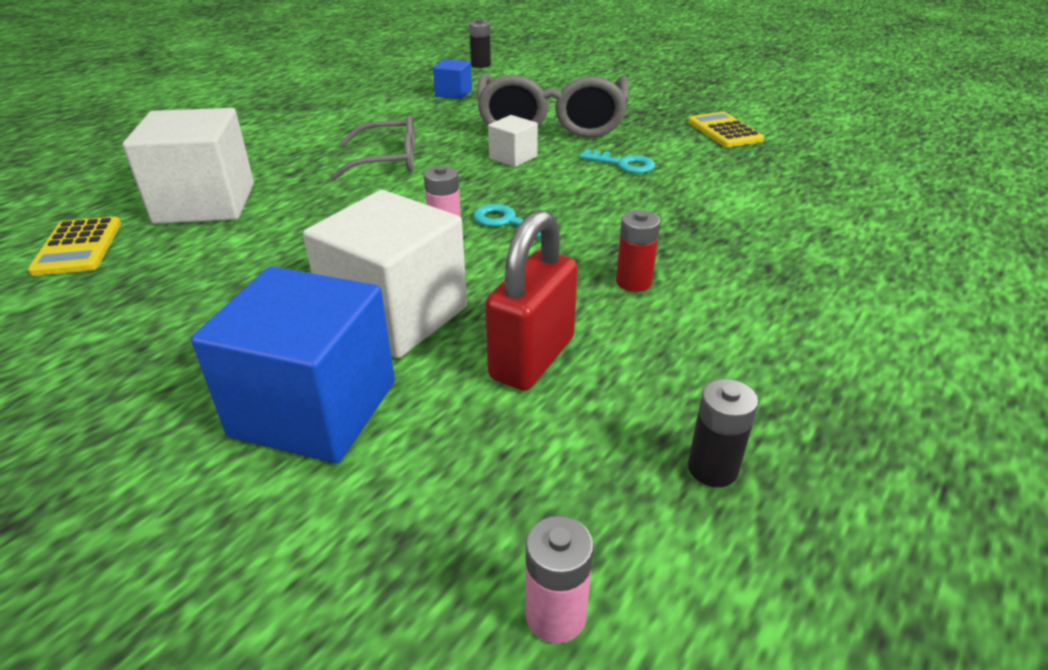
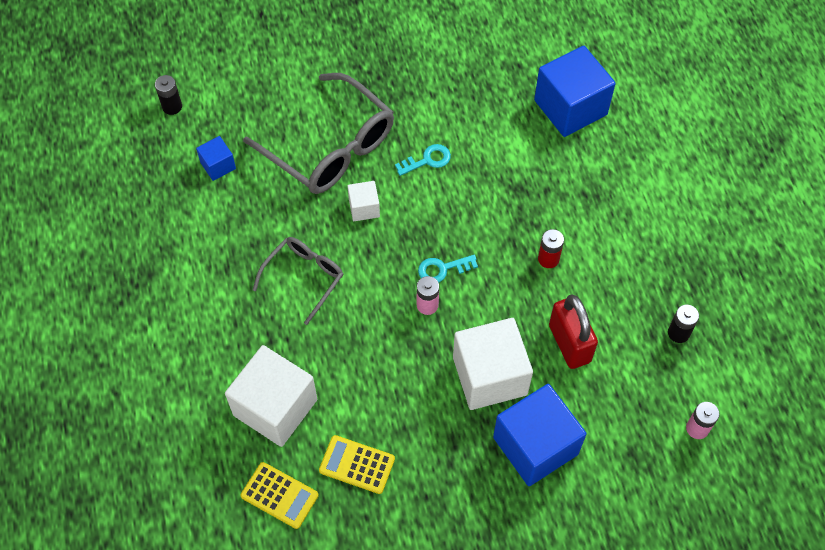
camera: 50 degrees left, 25 degrees up
(724, 131) = (435, 70): yellow calculator -> yellow calculator (357, 465)
(850, 209) = (570, 107): none -> blue cube

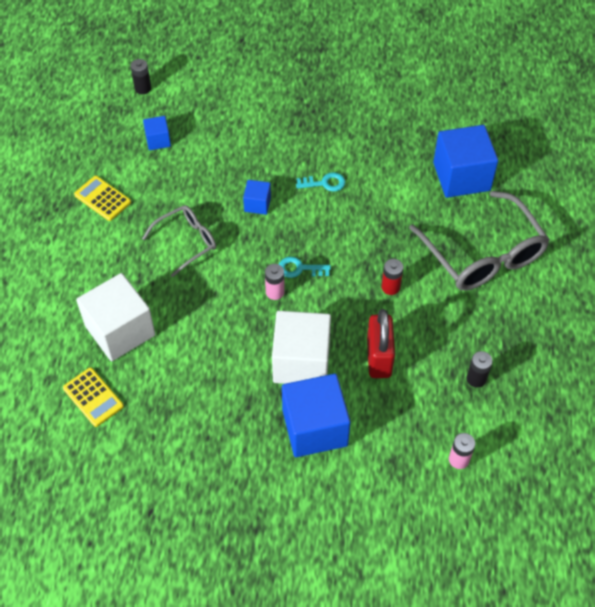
camera: 20 degrees right, 5 degrees down
(330, 147) = (251, 152): grey glasses -> grey glasses (483, 254)
(357, 465) = (164, 394): yellow calculator -> yellow calculator (102, 199)
(364, 208) = (257, 204): white cube -> blue cube

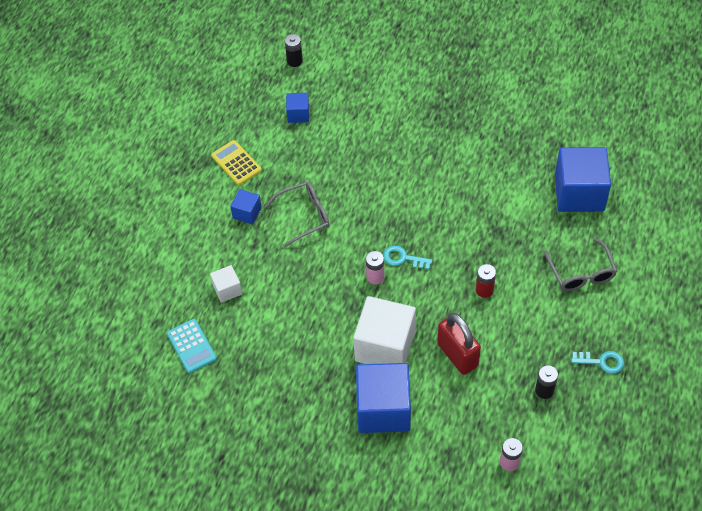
camera: 15 degrees right, 0 degrees up
(93, 397) = (192, 346): yellow calculator -> turquoise calculator
(120, 331) = (227, 289): white cube -> white cube, size x0.48
(257, 204) = (377, 190): blue cube -> blue cube (247, 213)
(325, 183) = (445, 179): turquoise key -> turquoise key (602, 362)
(379, 358) = (457, 355): red padlock -> red padlock turned 45 degrees counterclockwise
(483, 254) = (581, 273): grey glasses -> grey glasses, size x0.57

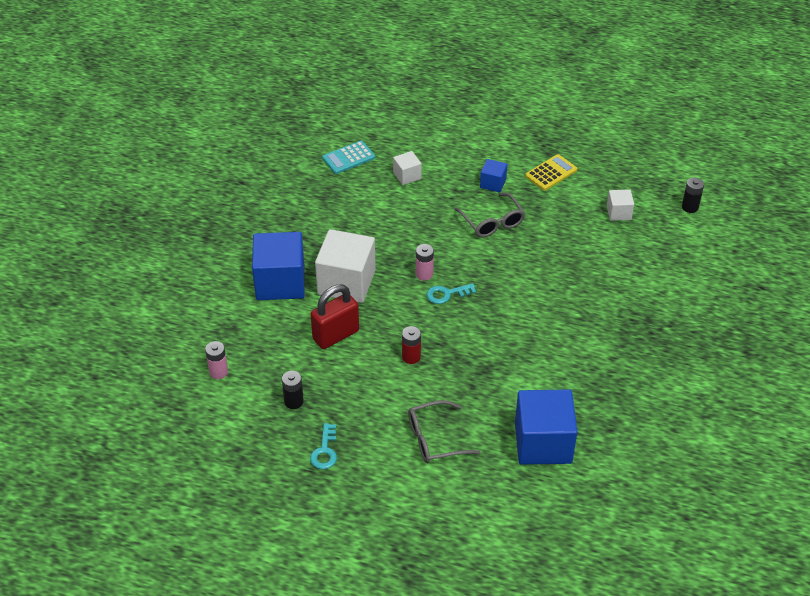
camera: 85 degrees right, 10 degrees down
(298, 114) = (618, 213): blue cube -> white cube
(403, 258) = (446, 294): turquoise key -> turquoise key turned 120 degrees counterclockwise

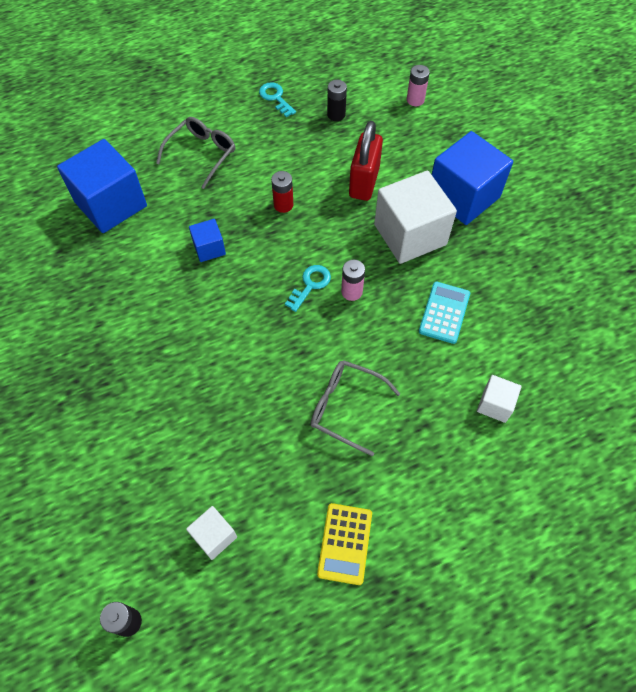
camera: 140 degrees right, 15 degrees up
(348, 158) = (579, 382): turquoise calculator -> turquoise calculator (444, 312)
(493, 183) = (395, 468): blue cube -> blue cube (209, 248)

